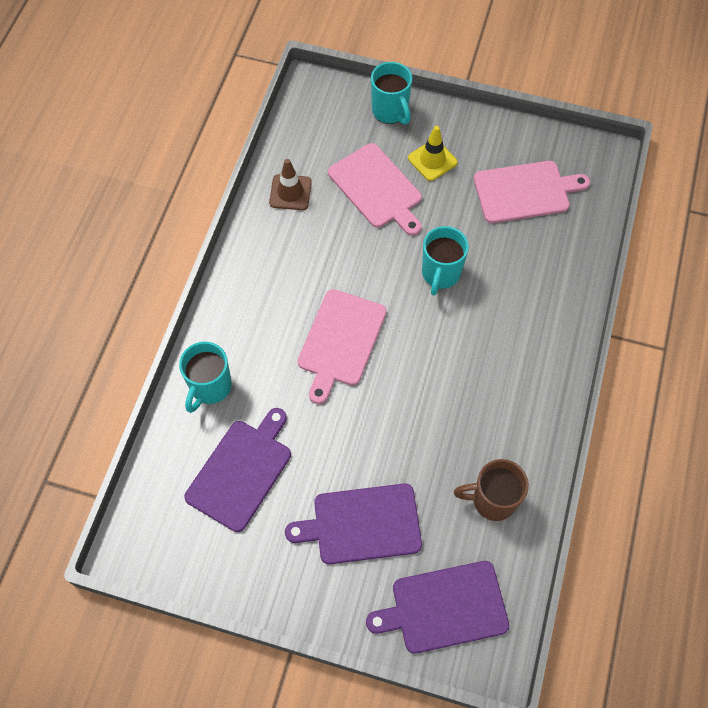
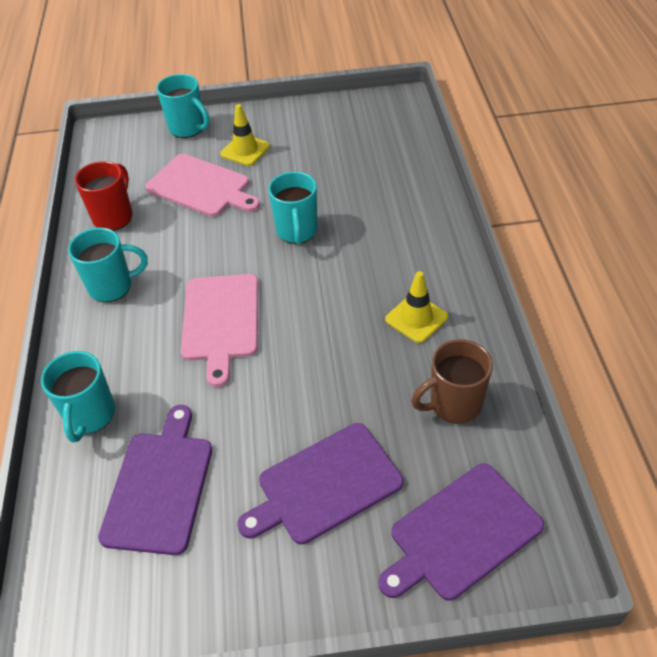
camera: 20 degrees left, 15 degrees down
(265, 268) = (112, 286): none -> turquoise mug
(290, 192) = (114, 217): brown traffic cone -> red mug
(501, 407) = (416, 318): none -> yellow traffic cone
(525, 192) = (344, 146): pink cutting board -> none

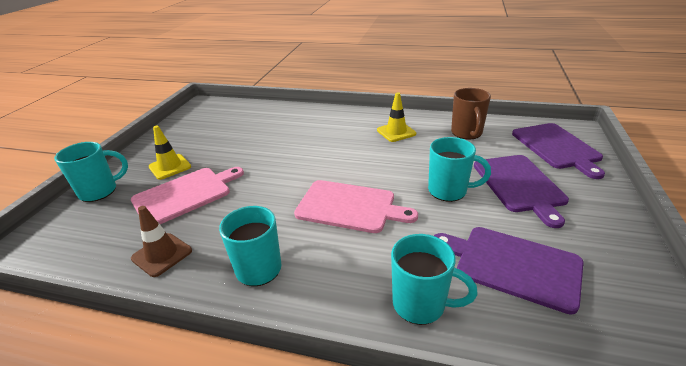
camera: 70 degrees left, 15 degrees down
(114, 217) = (162, 254): red mug -> brown traffic cone
(297, 231) = (284, 159): turquoise mug -> turquoise mug (449, 191)

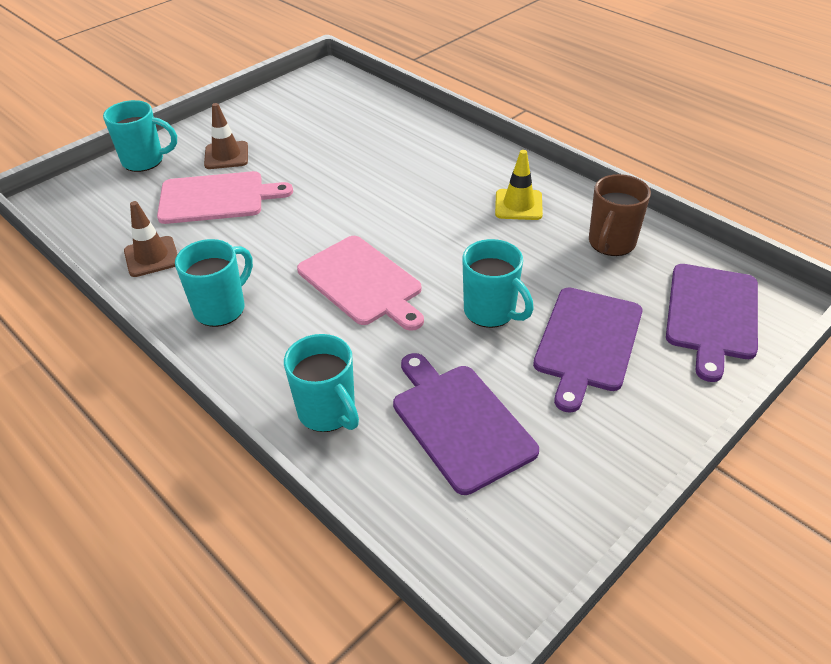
camera: 30 degrees right, 10 degrees up
(170, 167) = (226, 155): yellow traffic cone -> brown traffic cone

